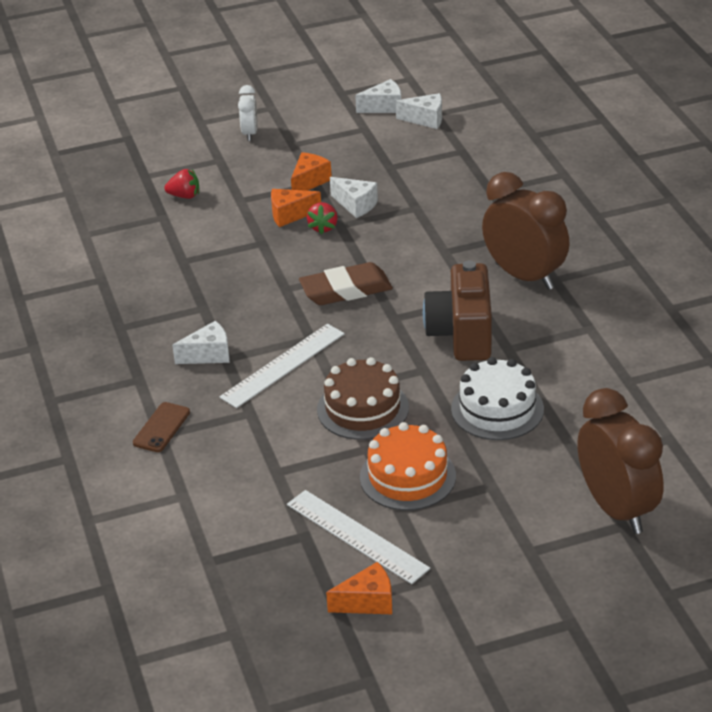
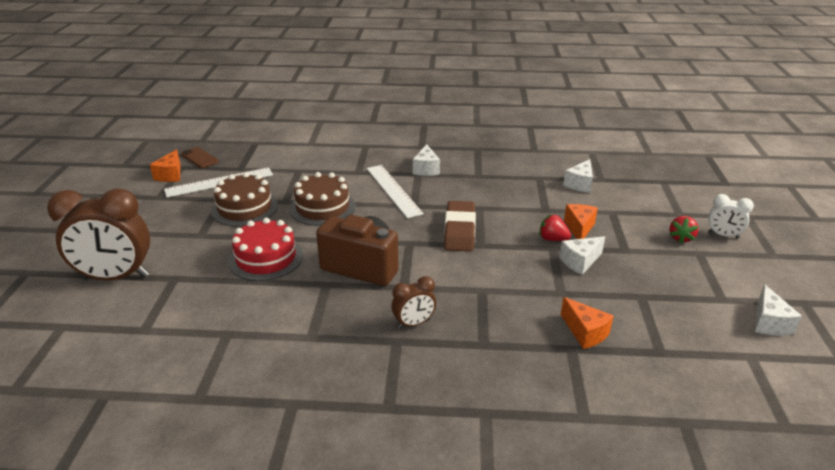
camera: 110 degrees right, 5 degrees down
(161, 427) = (371, 146): brown phone -> brown phone (199, 158)
(184, 196) = (627, 191): red strawberry -> red strawberry (681, 238)
(309, 181) = (629, 247): orange cheese -> orange cheese (585, 332)
(407, 476) = (244, 208): orange cake -> brown cake
(425, 119) = (737, 345): white cheese -> white cheese (580, 184)
(497, 409) = (266, 258): white cake -> red cake
(524, 276) = (414, 323): brown clock -> brown clock, size x0.49

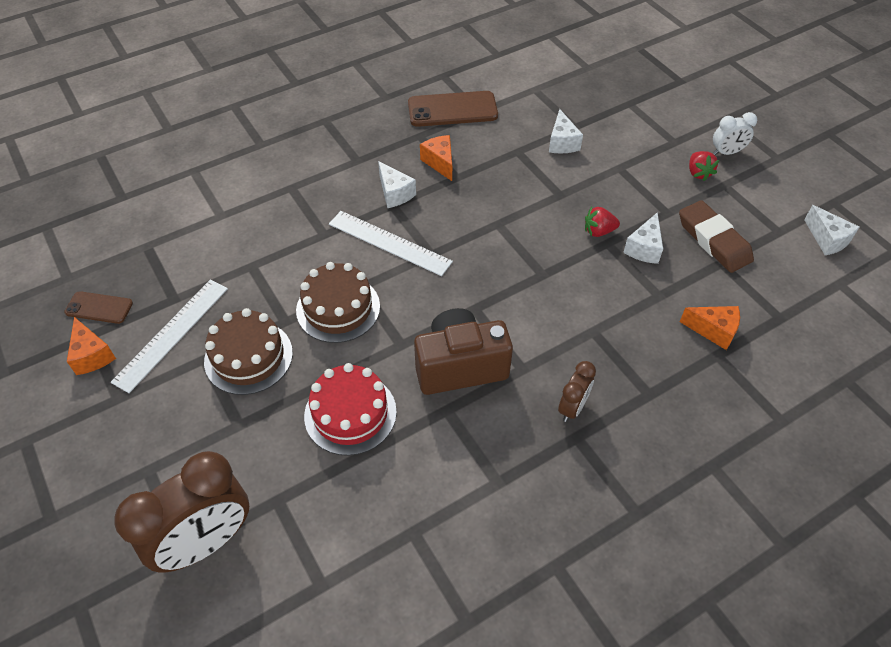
camera: 35 degrees left, 20 degrees up
(459, 230) = (507, 265): brown eraser -> brown eraser (713, 240)
(516, 143) = (452, 110): none -> brown phone
(579, 228) = (609, 205): orange cheese -> orange cheese (440, 163)

